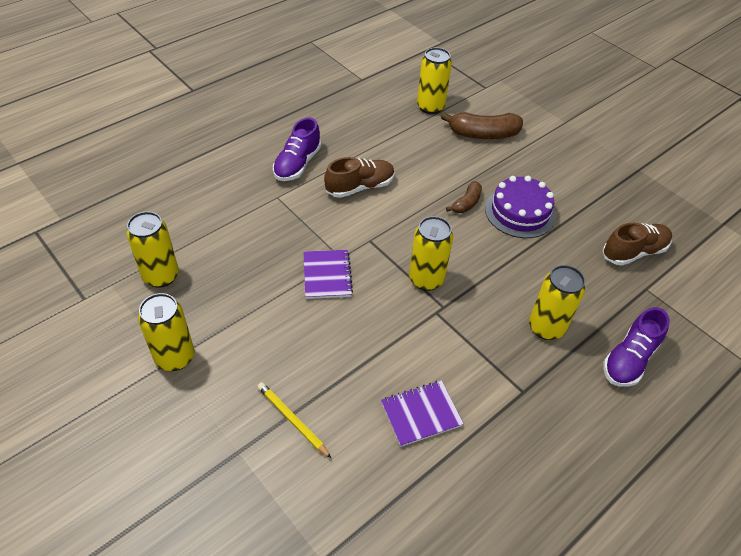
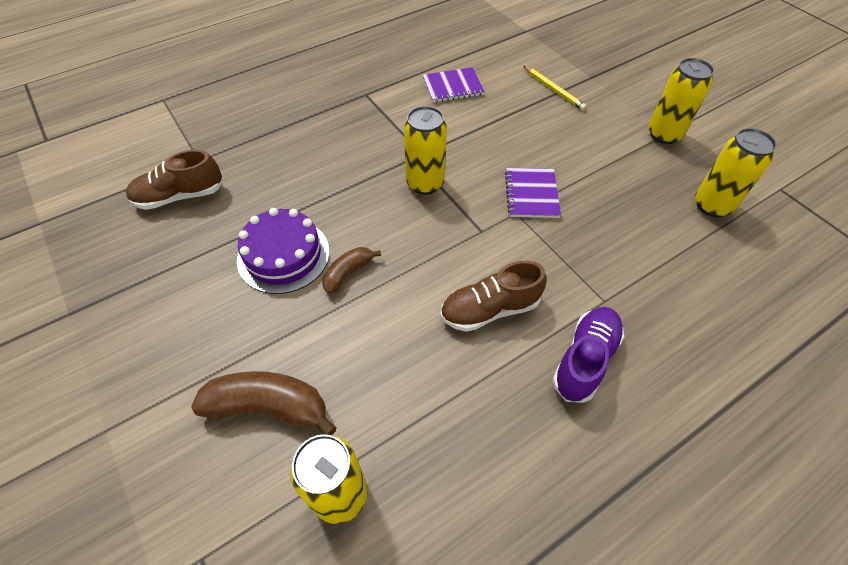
camera: 170 degrees left, 5 degrees up
(546, 327) = (322, 134): yellow can -> none
(629, 359) = (262, 107): purple shoe -> none

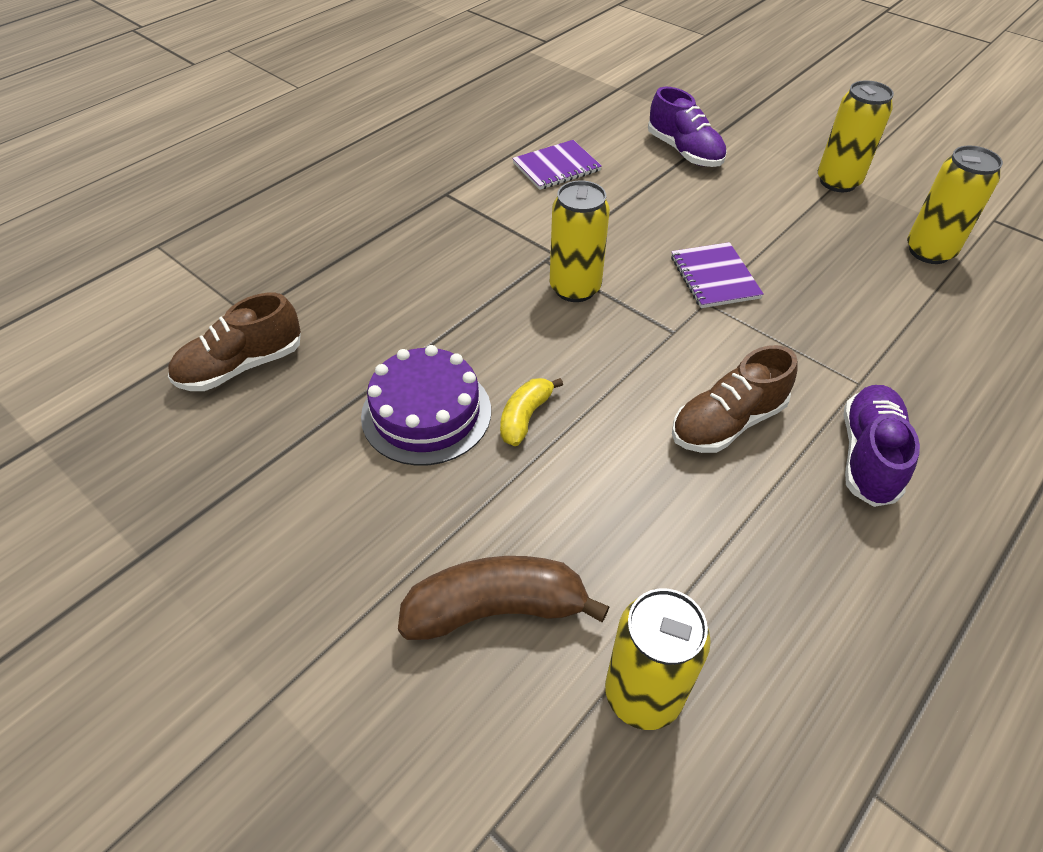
camera: 15 degrees left, 5 degrees down
(348, 273) = (525, 417): brown banana -> yellow banana
(553, 90) = (684, 152): yellow pencil -> purple shoe

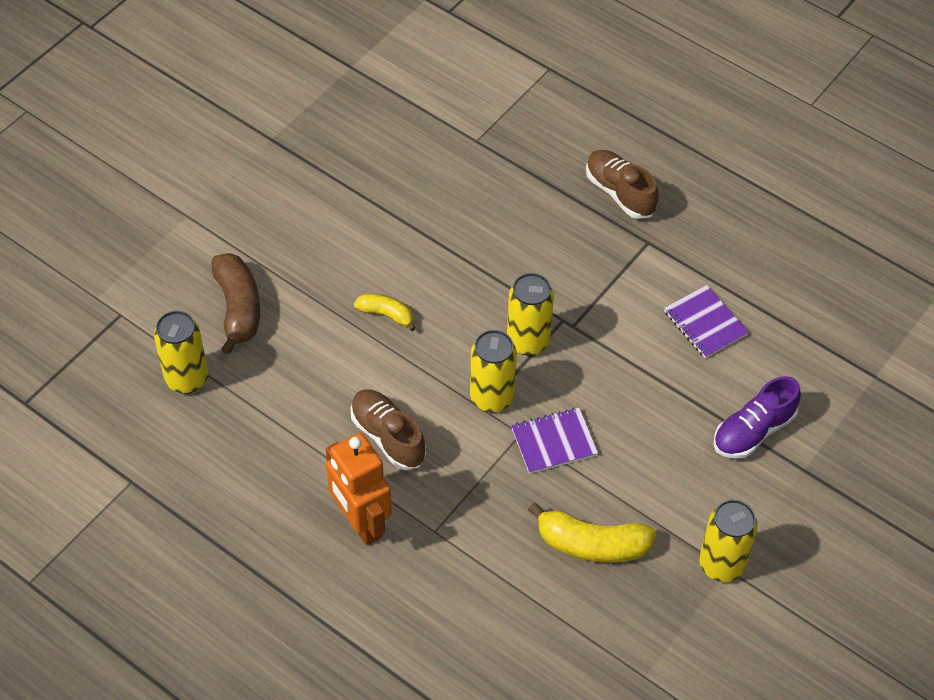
camera: 85 degrees right, 5 degrees up
(241, 366) = (423, 149): brown shoe -> brown shoe (620, 193)
(426, 413) = (387, 258): purple cake -> none
(840, 259) = (592, 544): none -> yellow banana
(868, 456) = (361, 523): purple shoe -> orange robot
(929, 251) = (613, 623): yellow can -> yellow can (492, 397)

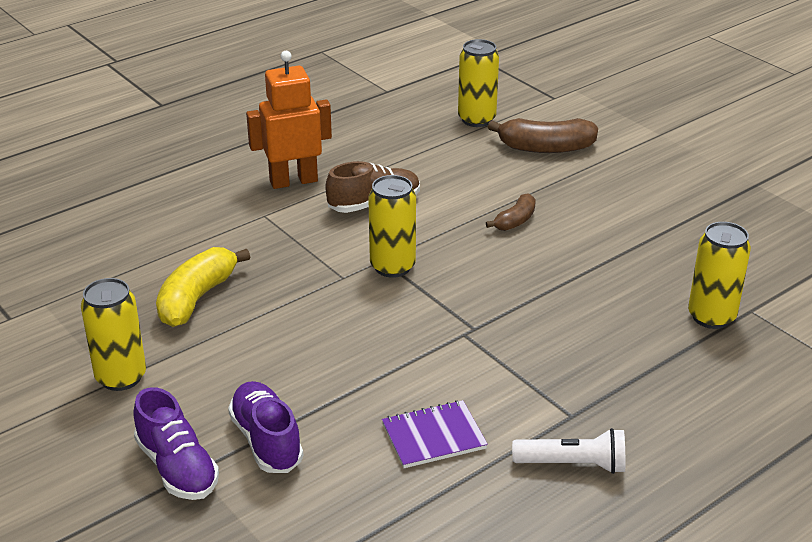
camera: 105 degrees right, 20 degrees down
(386, 314) = (515, 221): yellow banana -> brown banana
(528, 341) = (453, 300): yellow can -> yellow can (711, 317)
(554, 442) = (323, 295): purple notebook -> none
(620, 193) = (656, 407): brown shoe -> none
(701, 235) = (573, 464): none -> white flashlight
(806, 482) = (177, 468): none -> purple shoe

